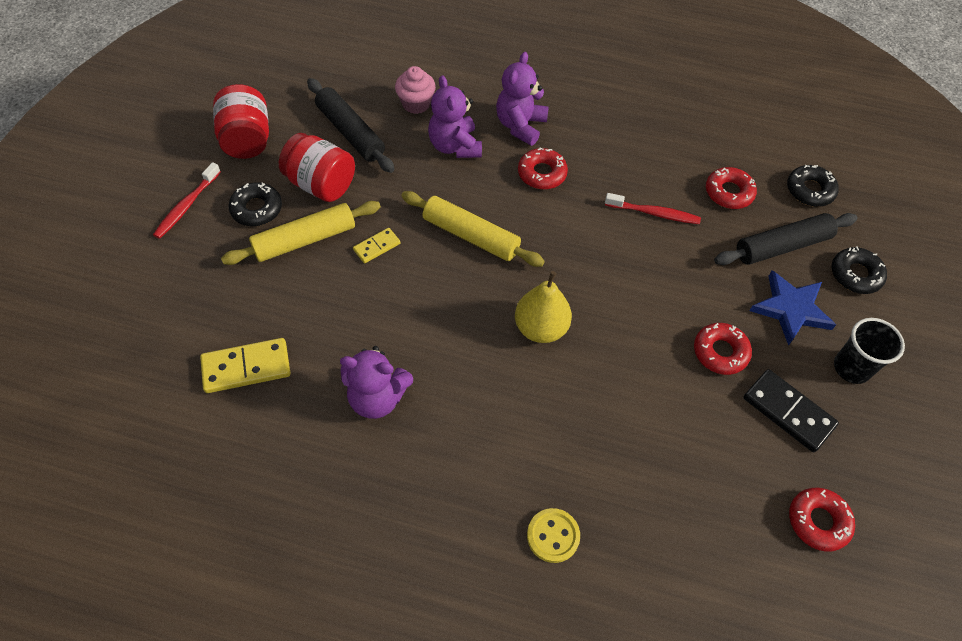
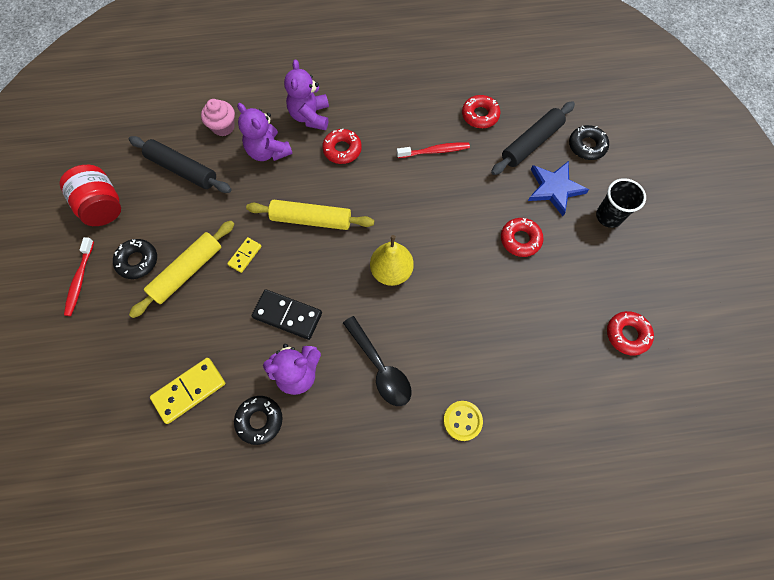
camera: 20 degrees left, 10 degrees up
(321, 184) = (179, 221): red jar -> none
(478, 432) = (380, 368): none -> black spoon
(788, 412) = (580, 265): black domino -> black domino (287, 315)
(809, 190) = (534, 93): black donut -> black donut (259, 420)

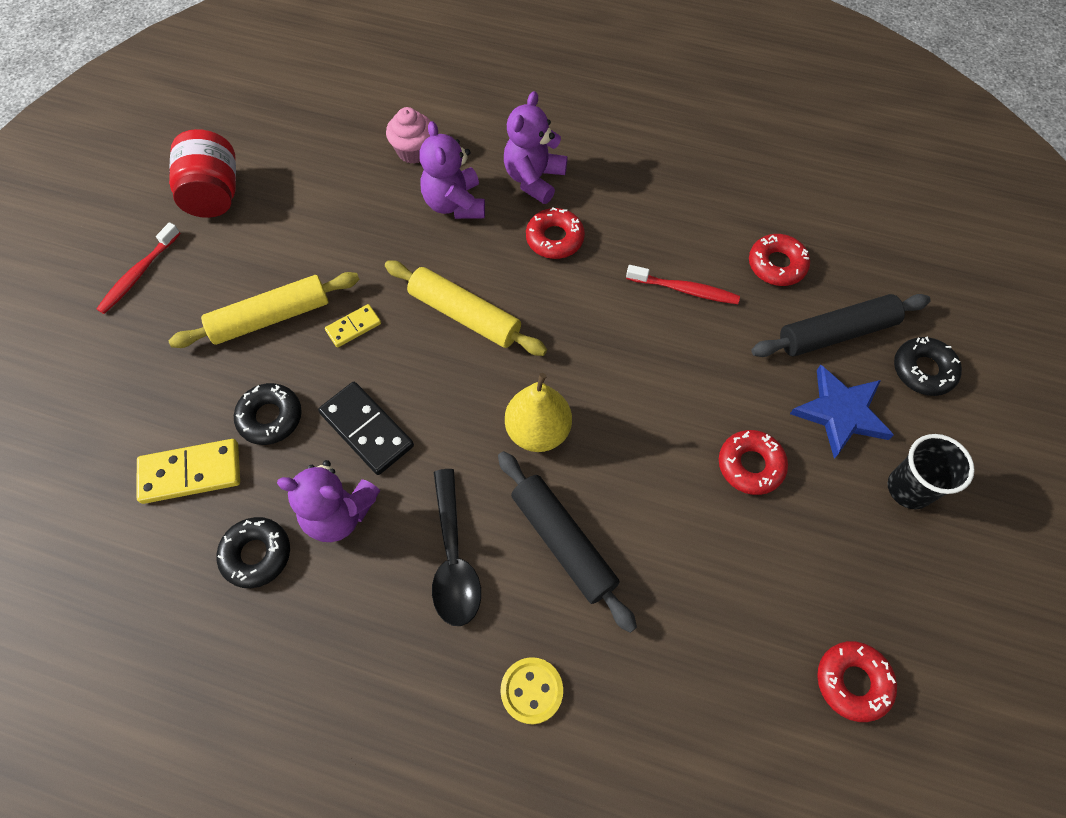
camera: 25 degrees right, 5 degrees down
(137, 261) = (218, 279): black donut -> black donut (270, 417)
(182, 169) = (334, 186): black rolling pin -> black rolling pin (563, 542)

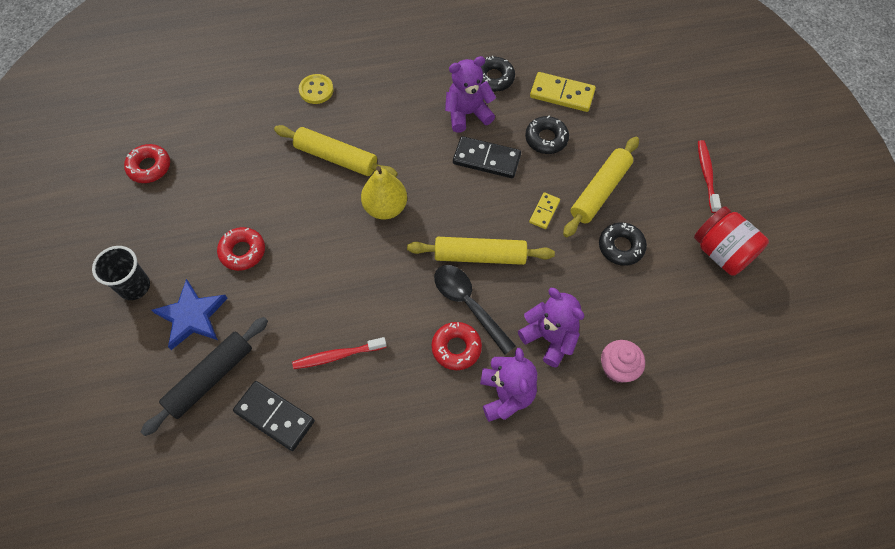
camera: 150 degrees right, 0 degrees up
(191, 472) = (562, 94): yellow domino -> yellow domino turned 60 degrees clockwise
(453, 559) = (391, 123): black spoon -> black spoon (468, 304)
(563, 542) = (336, 158): black rolling pin -> yellow rolling pin
(777, 265) = (274, 416): red donut -> black domino
(923, 370) = (137, 380): black donut -> black donut (621, 247)

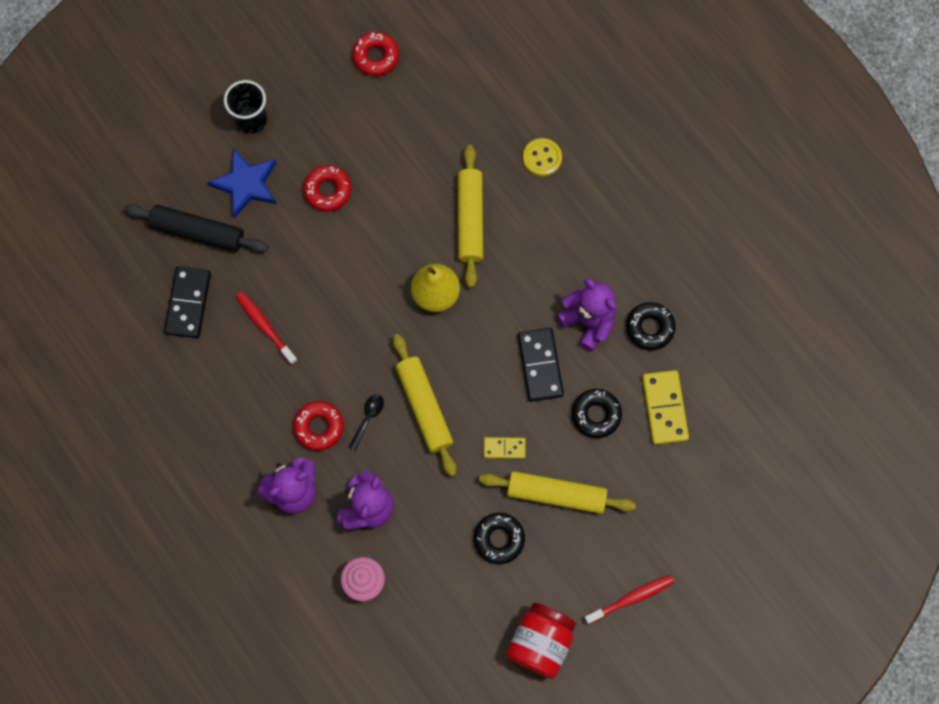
camera: 65 degrees right, 10 degrees up
(468, 304) = (368, 418): black spoon -> black spoon, size x0.53

